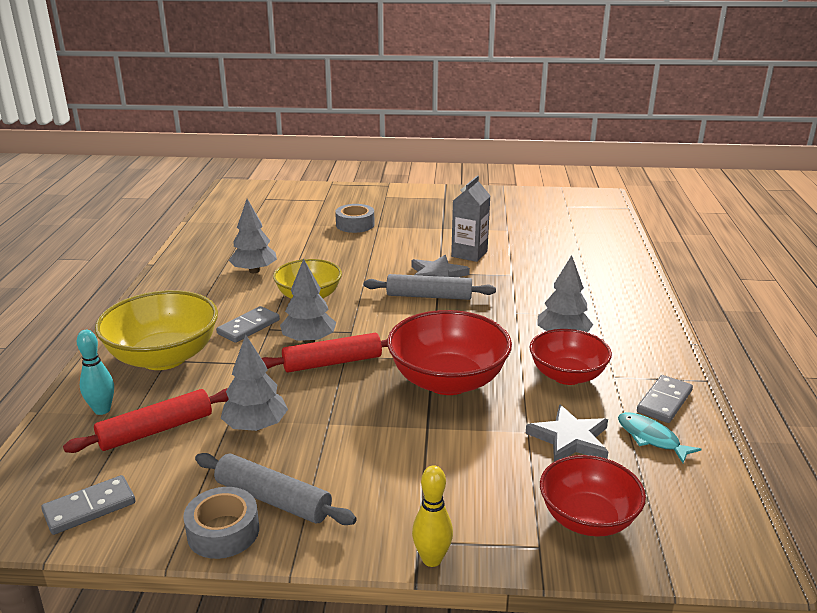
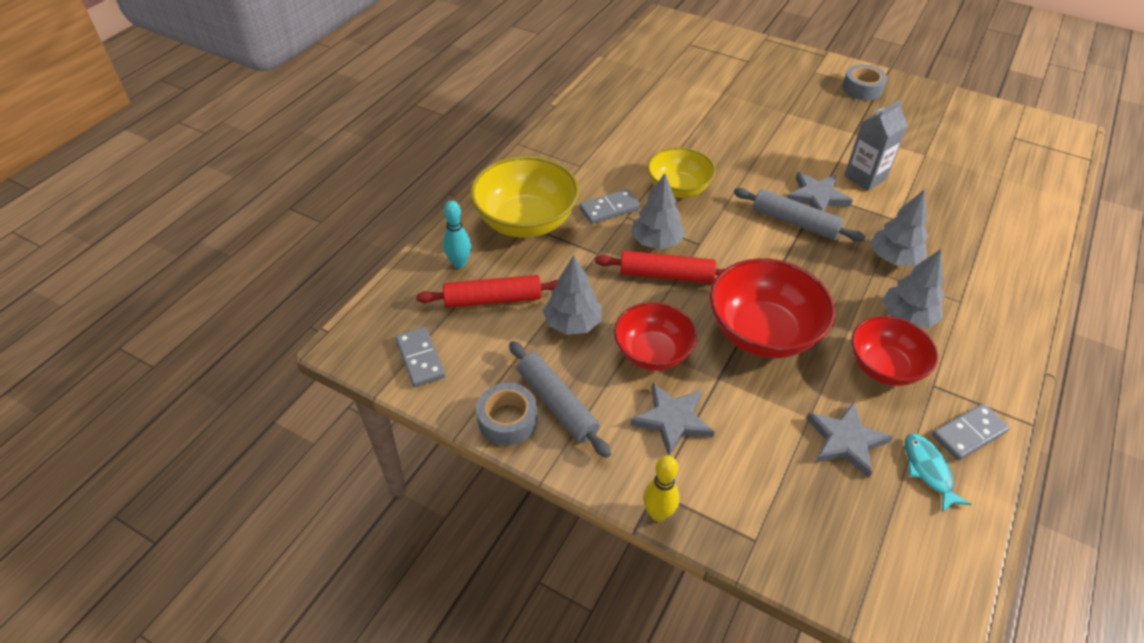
camera: 25 degrees right, 20 degrees up
(89, 508) = (420, 358): grey domino -> grey domino turned 75 degrees clockwise
(254, 271) = (641, 140): grey tree -> grey tree (894, 258)
(355, 224) = (764, 104): grey tape -> grey tape (862, 89)
(402, 474) = (672, 420): none -> grey star
(587, 519) = (814, 531): red bowl -> red bowl (652, 353)

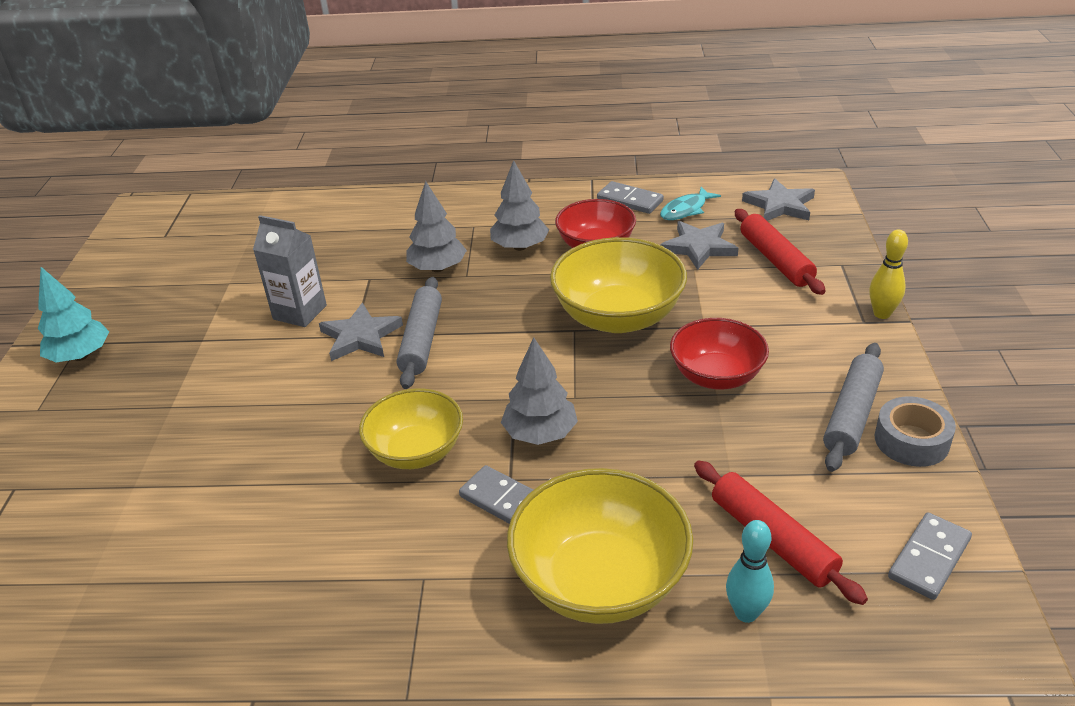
camera: 115 degrees left, 10 degrees down
(572, 323) = (738, 449): grey tree -> none
(666, 275) = (592, 405): red rolling pin -> red rolling pin (776, 260)
(672, 420) = (782, 336): grey star -> grey star (780, 205)
(763, 333) = (618, 317): red bowl -> yellow bowl
(862, 89) = (80, 356): grey tape -> turquoise tree

